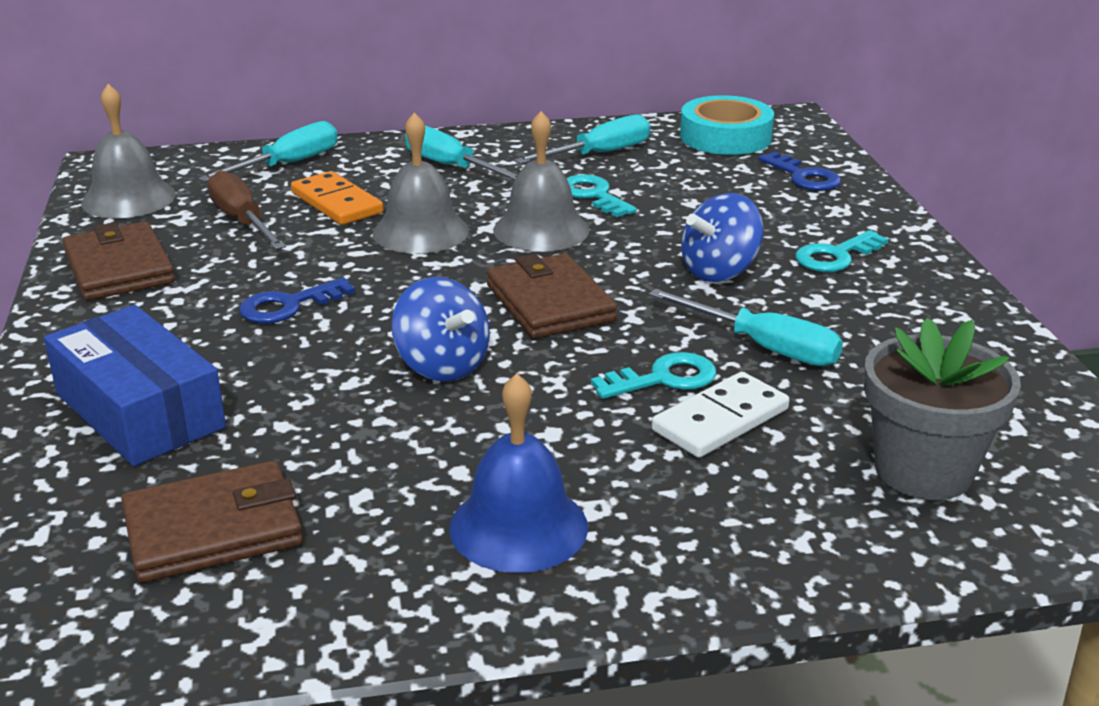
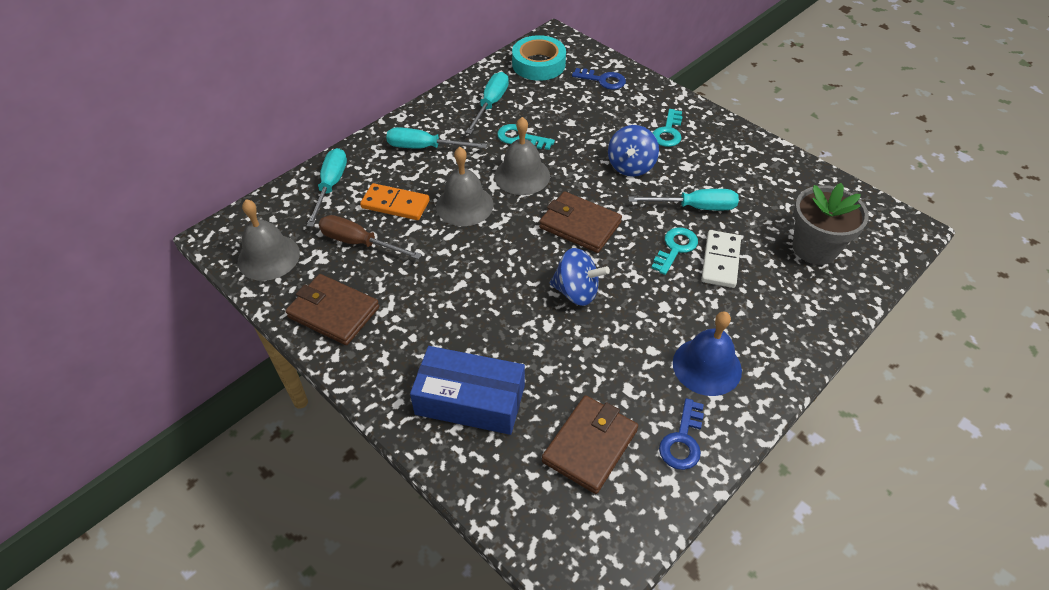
camera: 35 degrees left, 20 degrees up
(289, 305) = (459, 291): blue key -> blue key (682, 440)

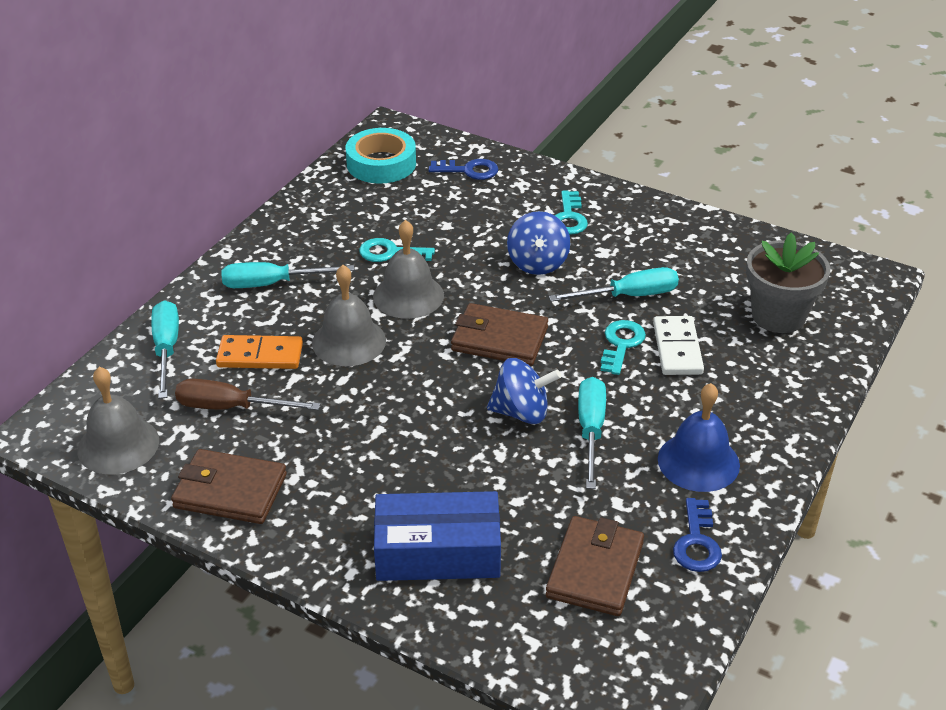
camera: 15 degrees left, 10 degrees down
(491, 104) = (338, 220): turquoise screwdriver -> turquoise screwdriver (591, 430)

